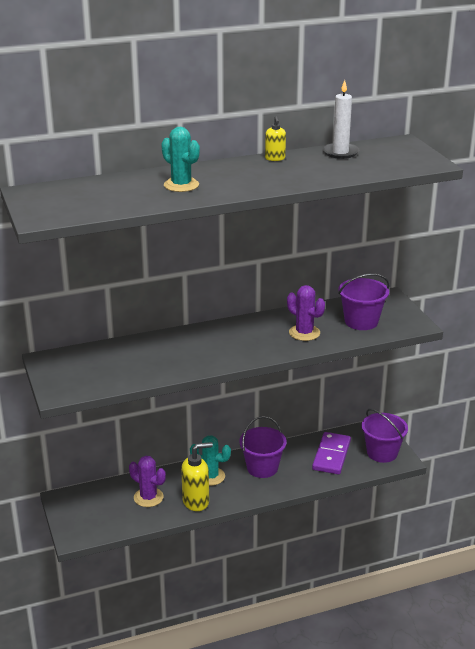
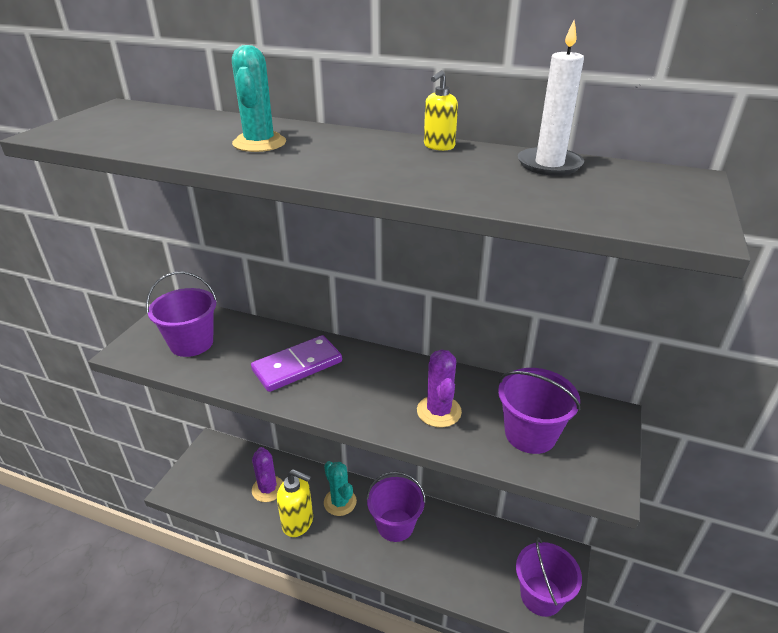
camera: 40 degrees right, 5 degrees up
(98, 369) = (191, 343): none -> purple bucket
(331, 455) = (480, 559): purple domino -> purple domino (297, 366)

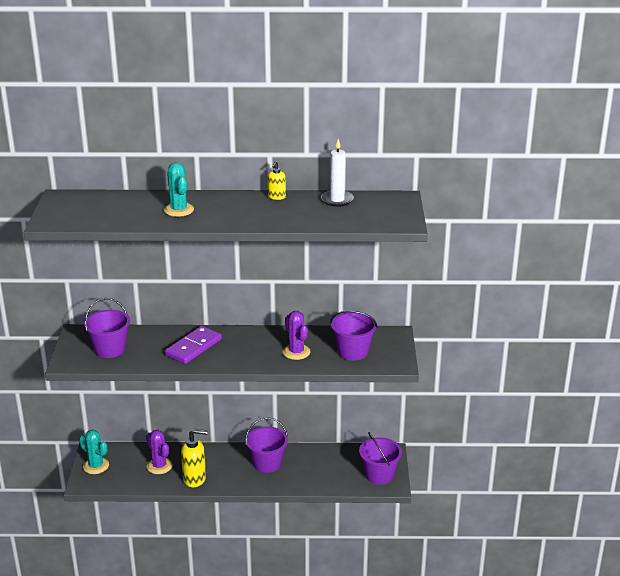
camera: 20 degrees left, 5 degrees down
(340, 502) = (219, 460): turquoise cactus -> turquoise cactus (96, 466)

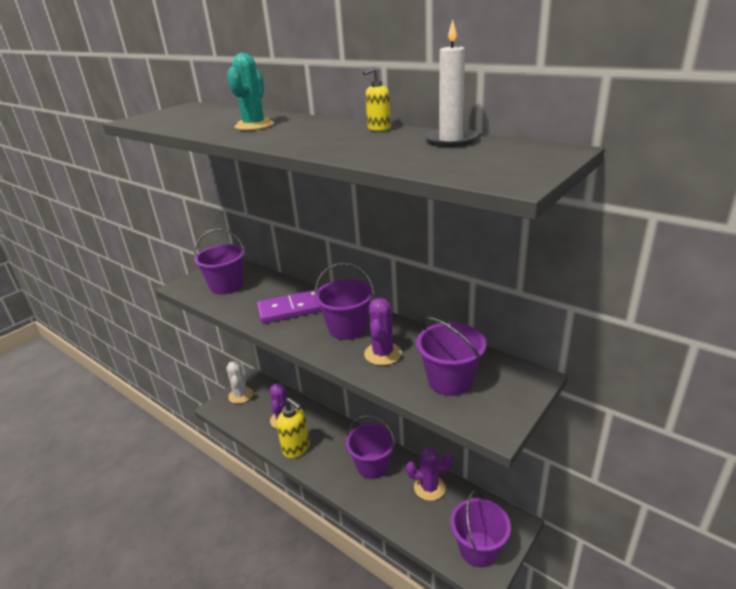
camera: 40 degrees right, 0 degrees up
(96, 466) = (241, 395): turquoise cactus -> white cactus
(253, 345) = (347, 328): none -> purple bucket
(320, 458) = (429, 488): none -> purple cactus

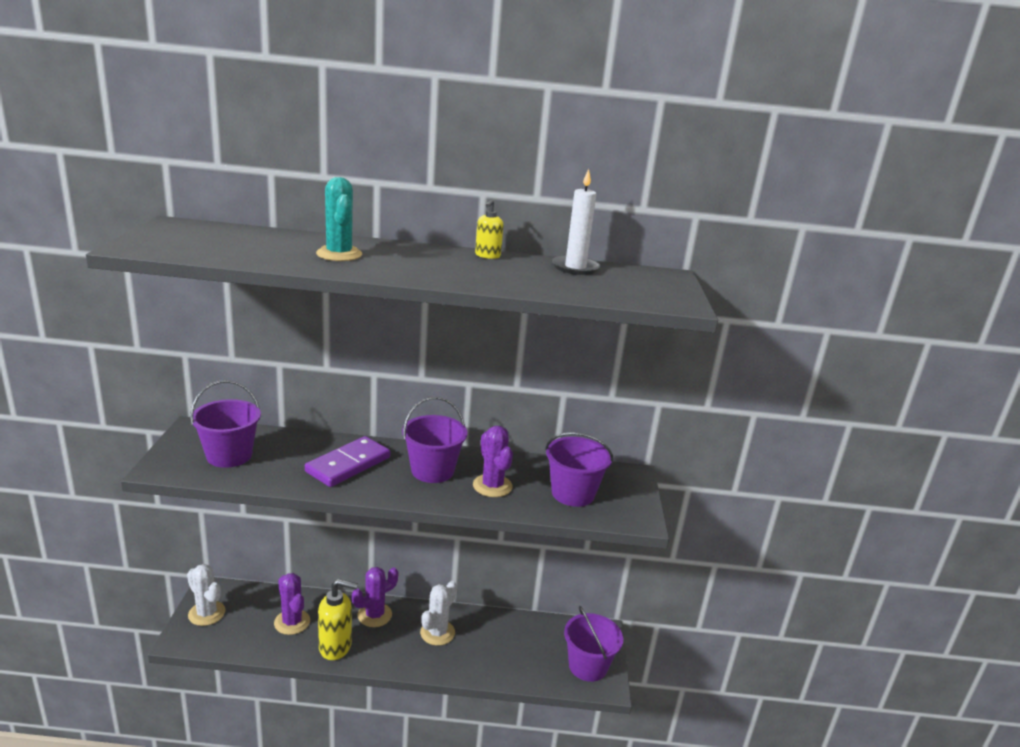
camera: 40 degrees left, 5 degrees down
(372, 466) = (437, 633): purple bucket -> white cactus
(429, 488) = (509, 631): purple cactus -> purple cactus (374, 615)

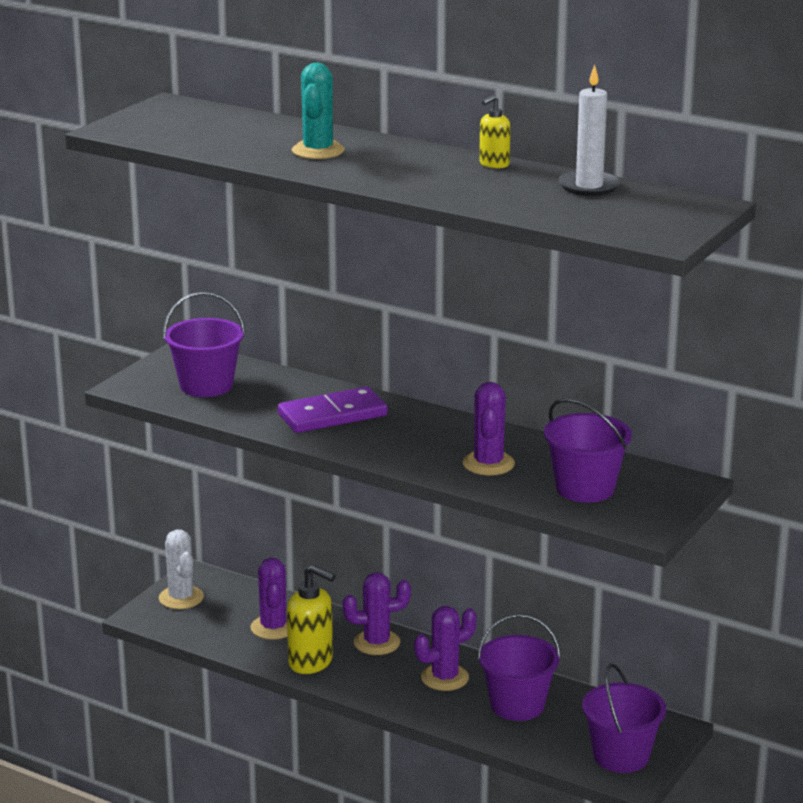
camera: 30 degrees right, 0 degrees up
(432, 471) = (428, 437): purple bucket -> purple bucket (517, 705)
(437, 633) = (445, 678): white cactus -> purple cactus

